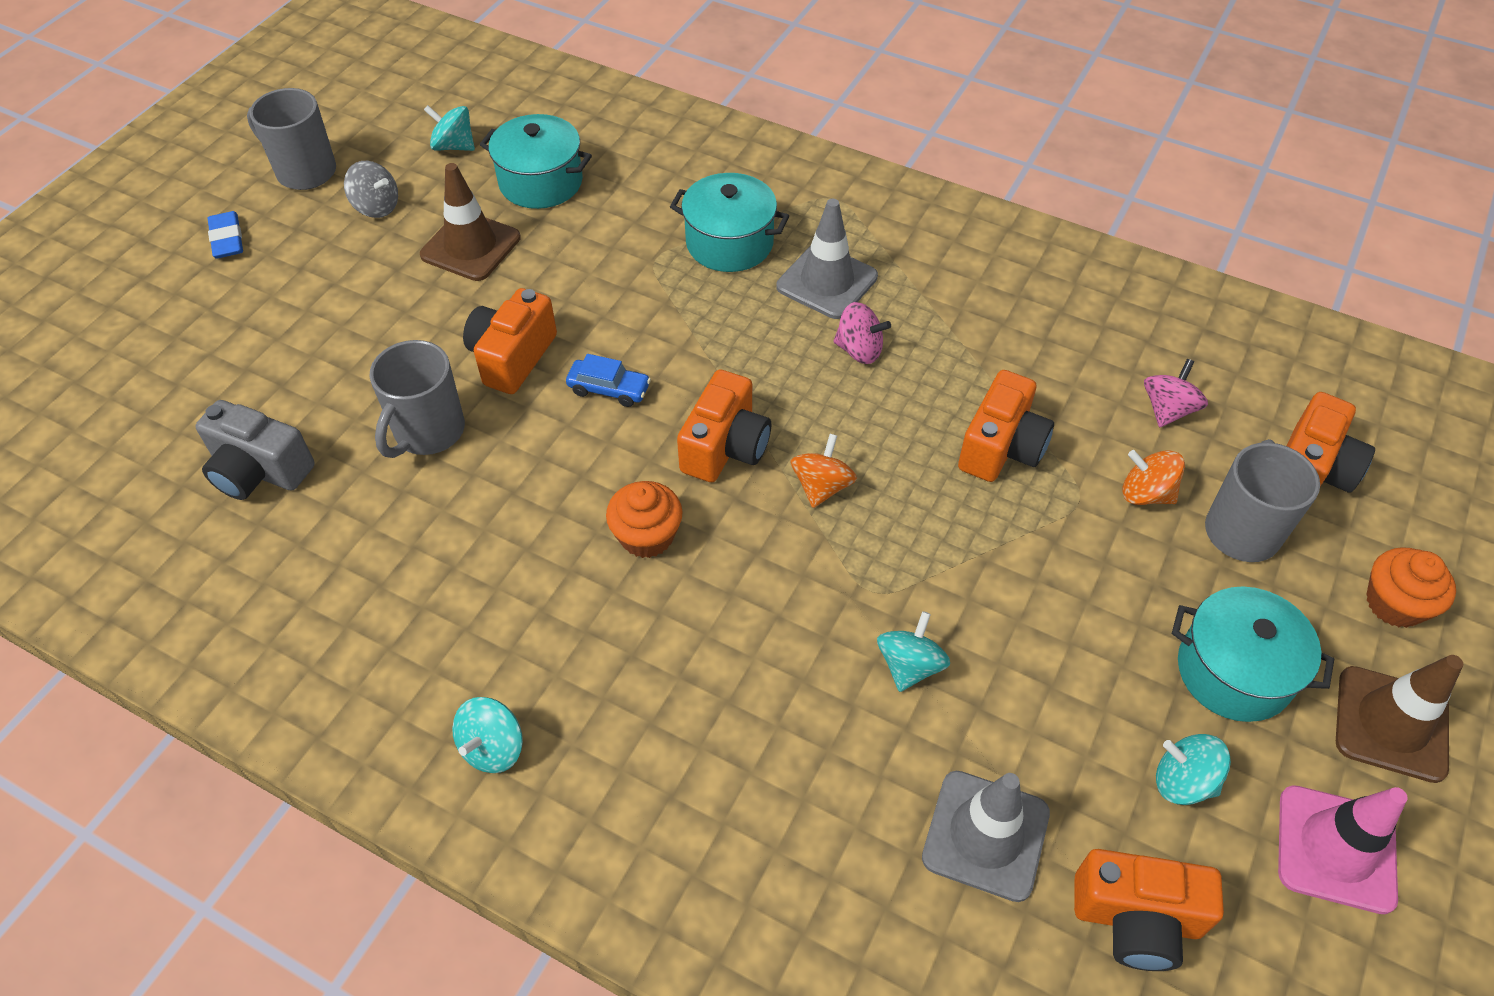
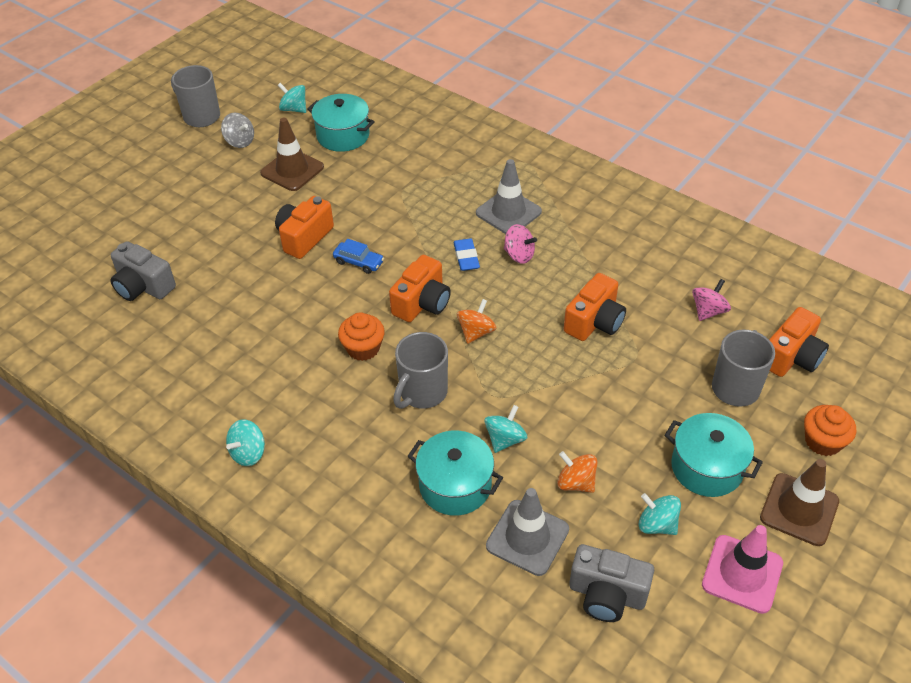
camera: 10 degrees right, 5 degrees down
(227, 239) = (148, 152): blue eraser -> blue eraser (466, 257)
(428, 432) = (245, 275): grey mug -> grey mug (422, 392)
(729, 243) = (452, 183): turquoise pot -> turquoise pot (455, 485)
(1136, 918) = (607, 594): orange camera -> grey camera
(1146, 494) = (679, 359): orange spinning top -> orange spinning top (576, 482)

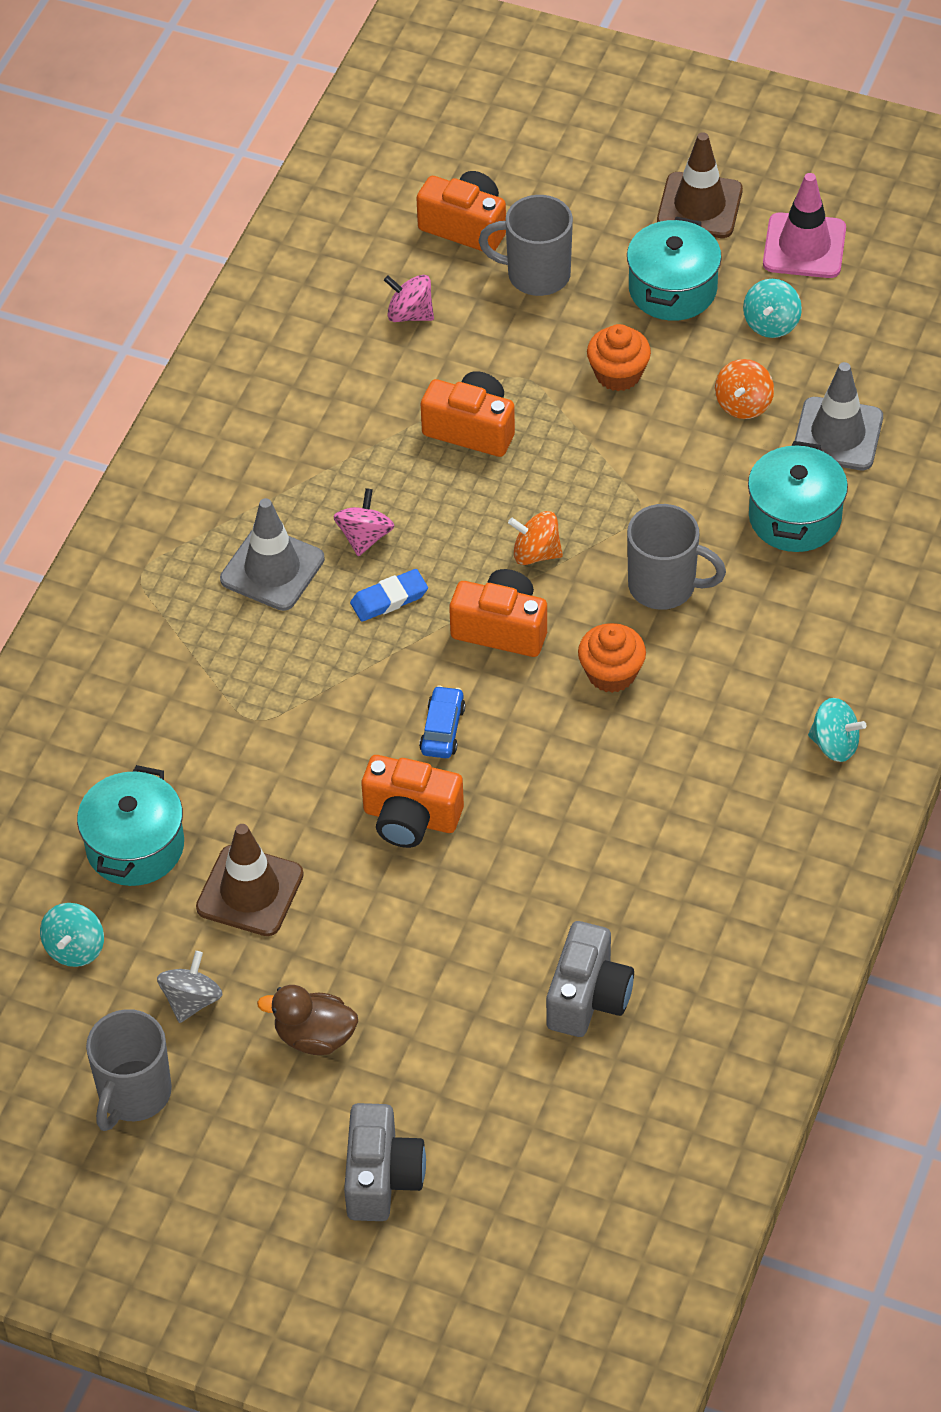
camera: 105 degrees left, 5 degrees up
(191, 179) = (314, 1036): none -> brown duck
(505, 439) = (706, 483): turquoise spinning top -> none
(607, 594) = (879, 353): grey camera -> grey camera (381, 1177)
(823, 441) = (592, 191): orange cupcake -> orange cupcake (618, 374)

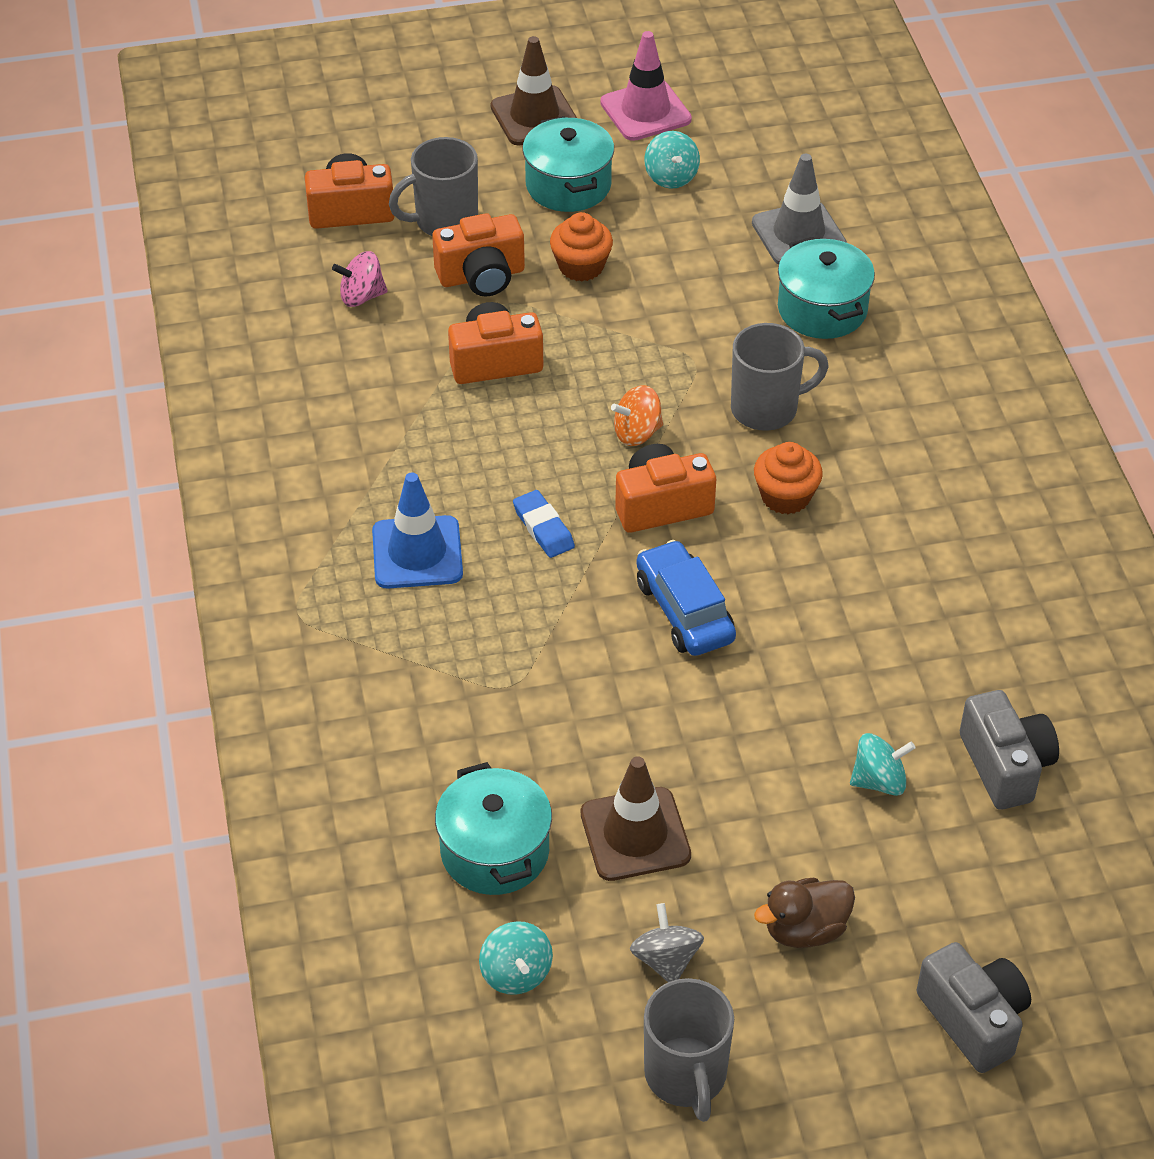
camera: 35 degrees left, 5 degrees down
(272, 569) = (417, 553): grey traffic cone -> blue traffic cone
(365, 537) = (477, 488): pink spinning top -> none
(389, 599) = (543, 528): blue eraser -> blue eraser turned 60 degrees counterclockwise
(411, 818) = (722, 697): orange camera -> orange camera (481, 276)
(442, 729) = (684, 611): blue car -> blue car, size x1.61
(743, 404) = (703, 245): orange spinning top -> none
(835, 744) = (1013, 464): turquoise spinning top -> turquoise spinning top (879, 781)

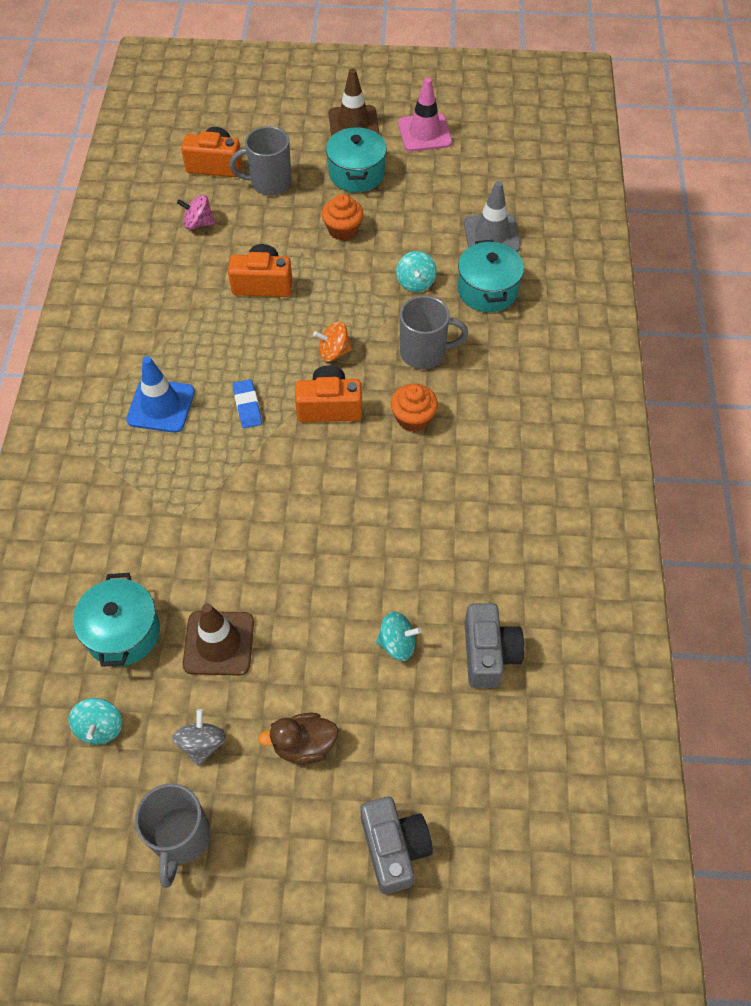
camera: 15 degrees right, 10 degrees up
(481, 276) = (278, 224): orange camera -> none
(671, 177) = (424, 180): turquoise spinning top -> turquoise spinning top (415, 282)
(684, 611) = (315, 486): blue car -> none

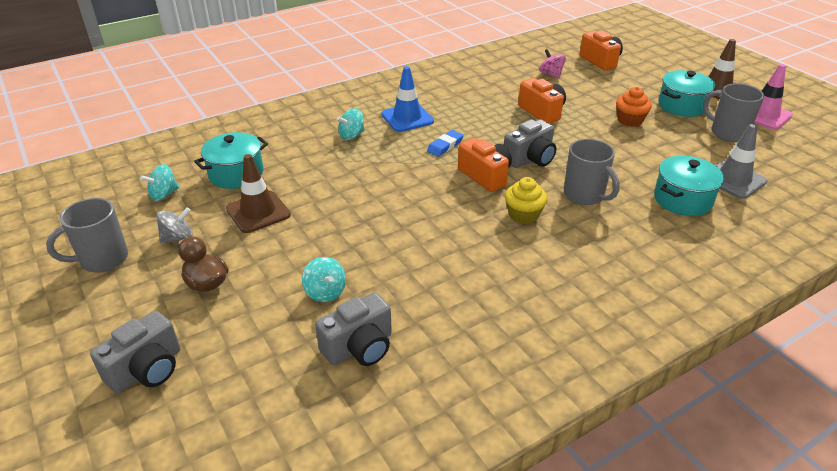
camera: 55 degrees right, 20 degrees down
(269, 183) = (619, 82): grey mug -> grey mug (727, 133)
(333, 352) = (530, 159): orange spinning top -> grey camera
(413, 418) = (523, 215): orange cupcake -> yellow cupcake
(415, 282) = (636, 166): turquoise spinning top -> turquoise spinning top (351, 135)

